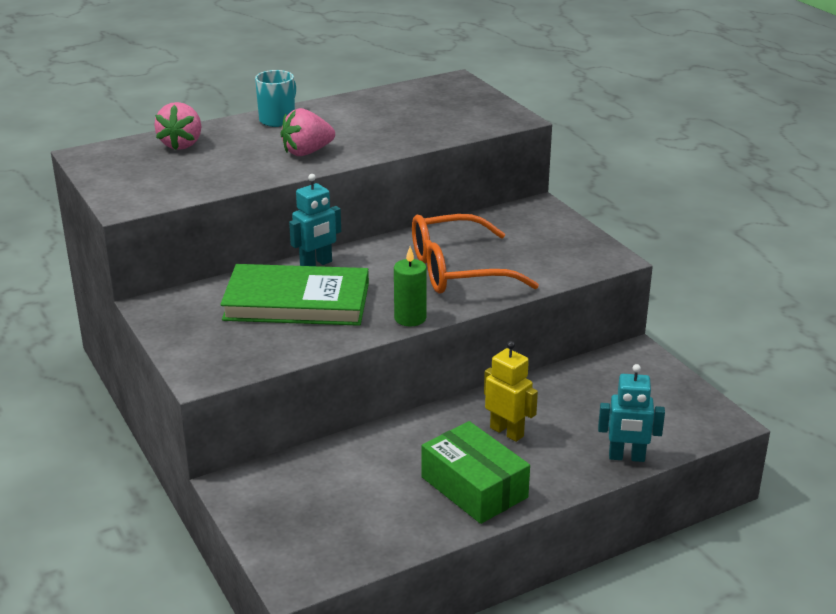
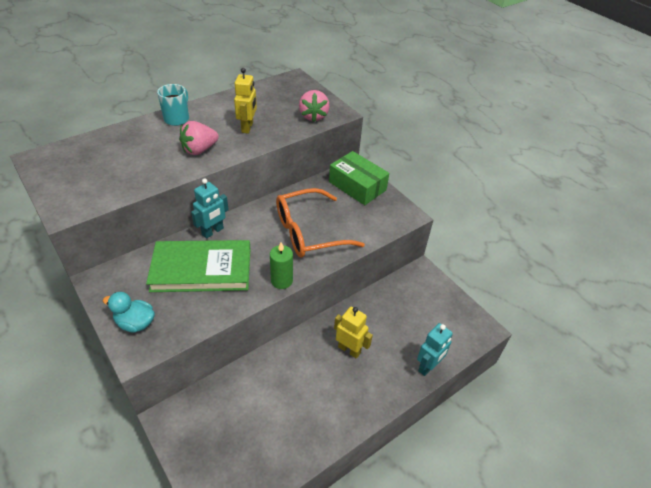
camera: 10 degrees left, 15 degrees up
(181, 144) = (108, 145): pink strawberry -> pink strawberry (313, 116)
(202, 349) = (135, 323): none -> turquoise duck
(378, 131) = (247, 127): none -> yellow robot
(474, 487) = (333, 404): green box -> green box (357, 186)
(626, 457) = (428, 366): turquoise robot -> turquoise robot turned 45 degrees counterclockwise

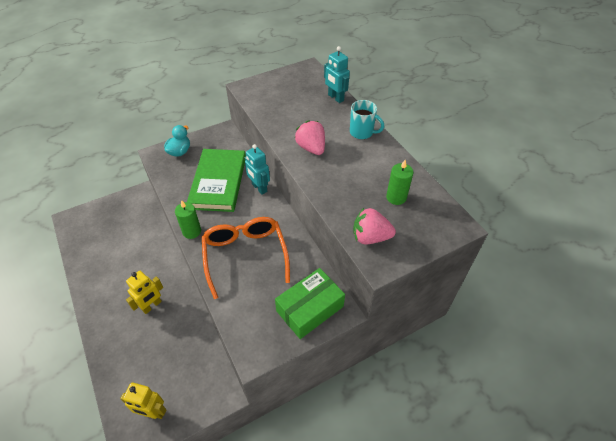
camera: 100 degrees right, 5 degrees up
(247, 127) = (347, 180): yellow robot -> yellow robot (153, 412)
(267, 103) = (396, 197): none -> green candle
(428, 366) = (111, 369): turquoise robot -> turquoise robot (335, 98)

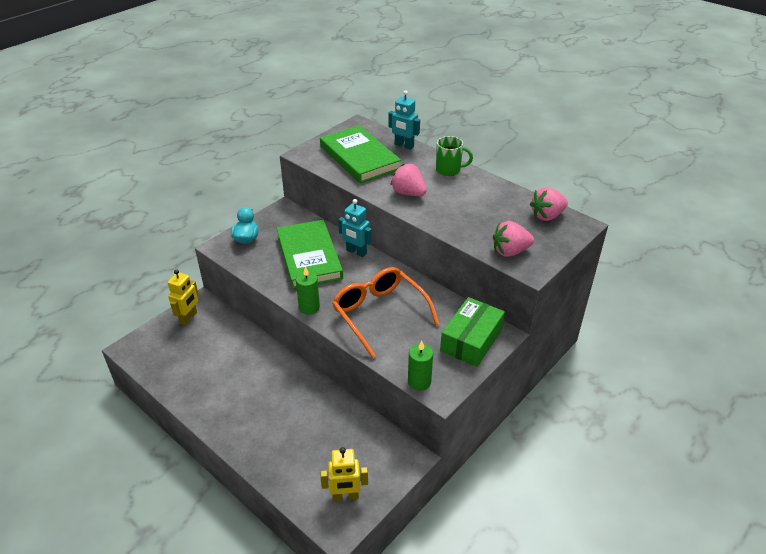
camera: 20 degrees left, 10 degrees down
(152, 306) = (284, 403): yellow robot -> yellow robot (188, 318)
(289, 101) = (359, 158): none -> green book
(362, 132) = (449, 170): turquoise mug -> green mug
(396, 197) = (513, 215): green candle -> green candle (419, 382)
(429, 206) = (547, 216): none -> pink strawberry

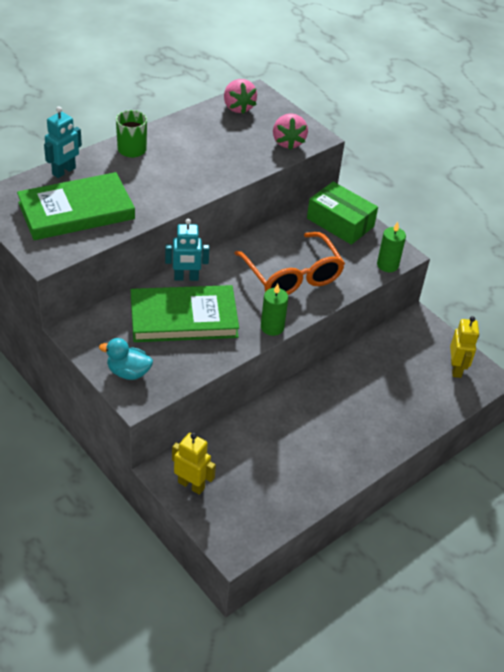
camera: 85 degrees left, 5 degrees up
(356, 252) = (186, 278): turquoise robot -> turquoise robot turned 45 degrees clockwise
(379, 313) = (292, 276): orange glasses -> orange glasses turned 90 degrees counterclockwise
(408, 193) = (168, 186): pink strawberry -> none

